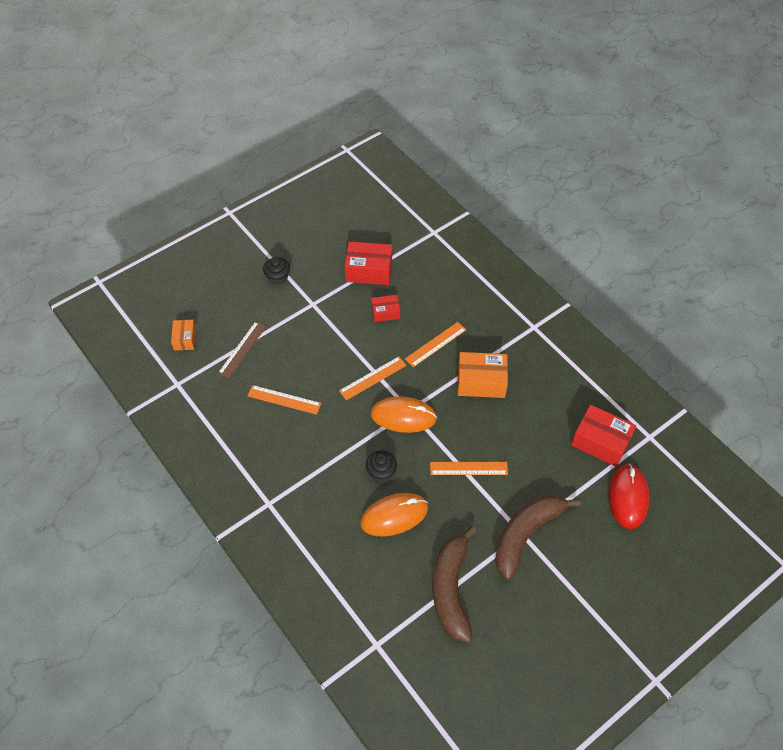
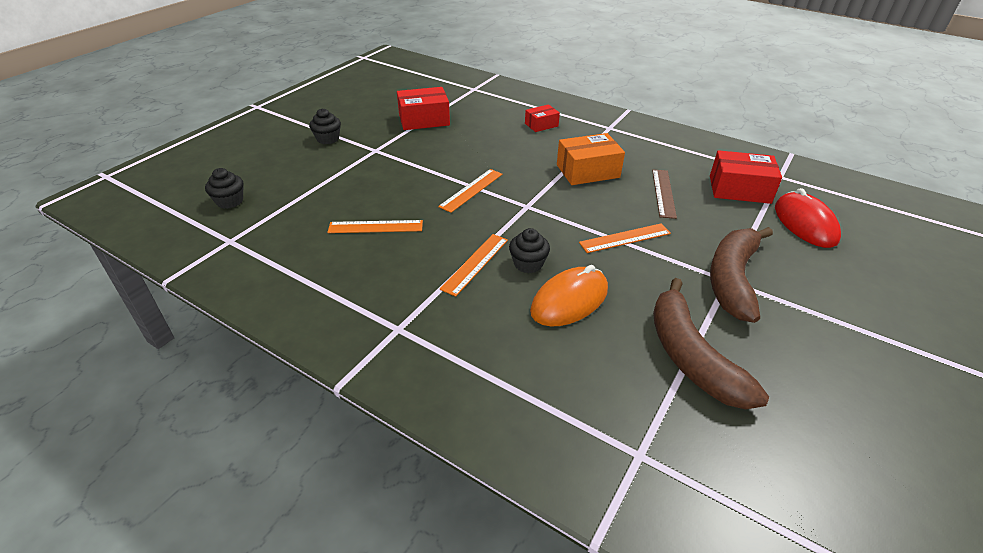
camera: 20 degrees left, 15 degrees down
(184, 339) = (230, 201): orange box -> black cupcake
(242, 349) = (306, 196): brown ruler -> brown ruler (663, 193)
(385, 312) = (457, 143): red box -> red box (541, 125)
(403, 416) = (524, 212): orange mouse -> none
(435, 344) = (523, 154): orange ruler -> orange ruler (475, 264)

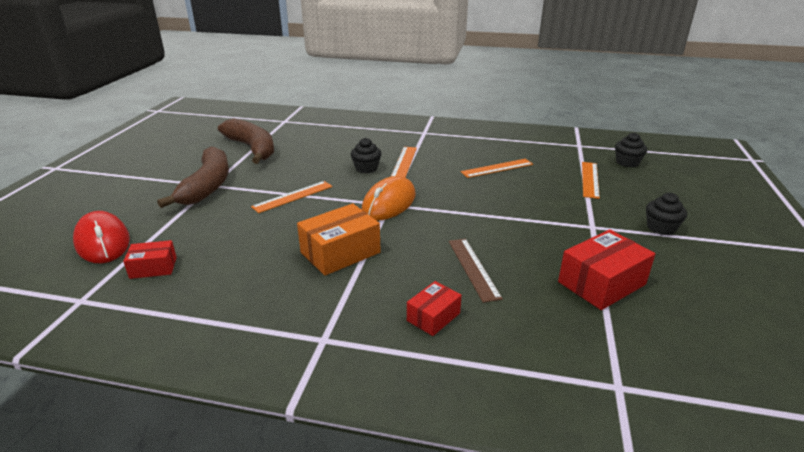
camera: 160 degrees right, 10 degrees down
(471, 190) = (450, 207): orange ruler -> orange ruler (590, 179)
(569, 300) = (330, 157): orange mouse -> orange mouse (389, 203)
(663, 193) = (250, 244): brown ruler -> brown ruler (473, 268)
(739, 189) = (153, 268): red box -> red box, size x0.58

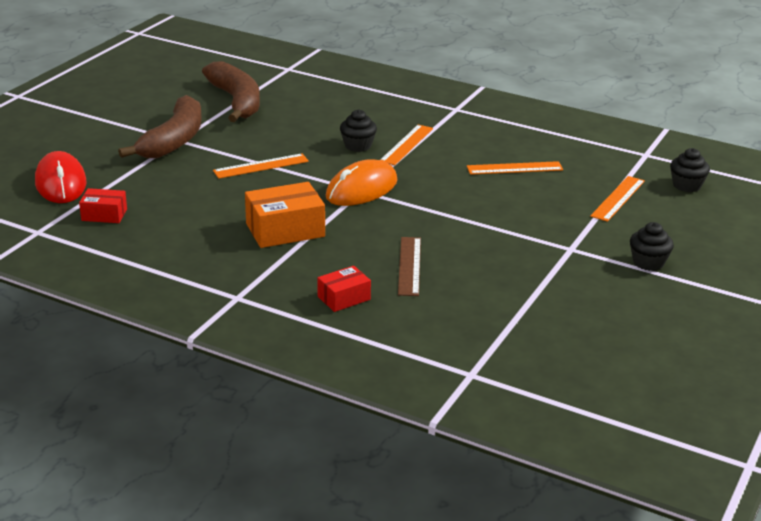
camera: 15 degrees right, 0 degrees up
(601, 283) = (529, 300): red box -> none

